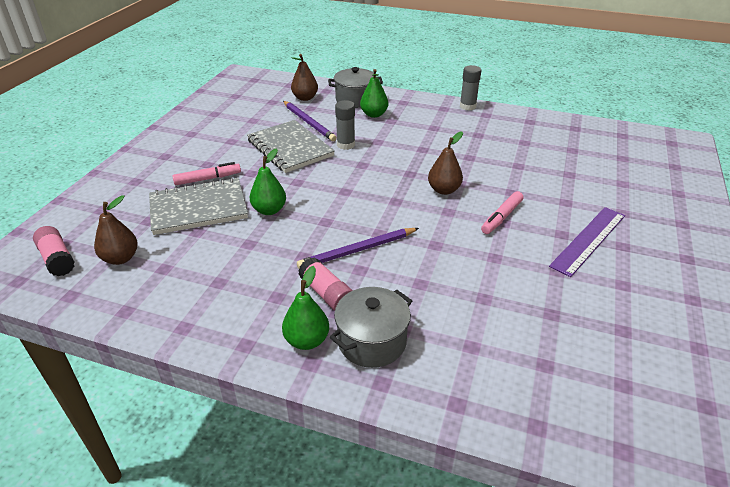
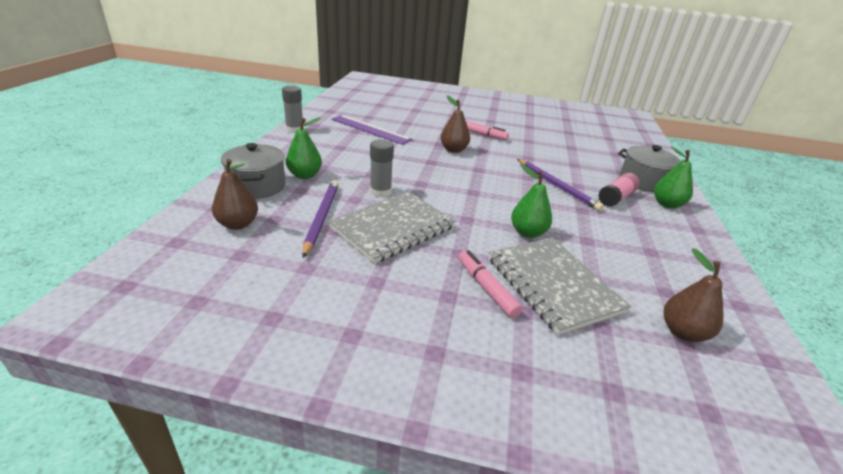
camera: 100 degrees left, 5 degrees down
(57, 259) = (741, 402): pink glue stick -> none
(309, 122) = (321, 218): purple pencil -> purple pencil turned 45 degrees counterclockwise
(588, 240) = (493, 115): purple ruler -> purple ruler (370, 129)

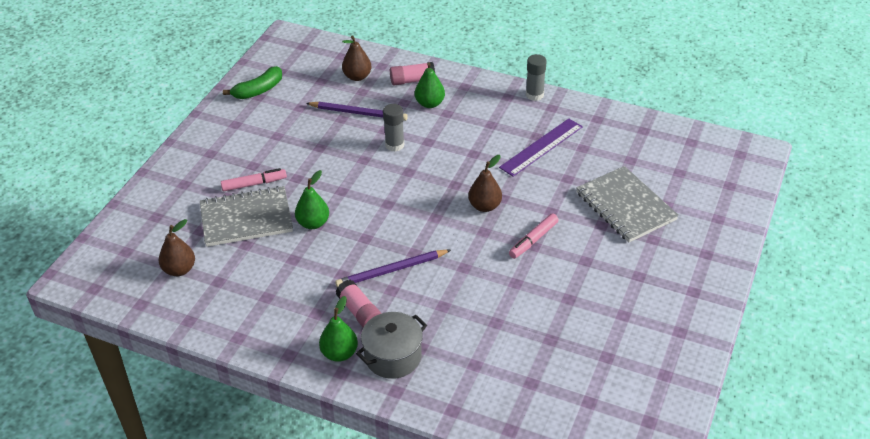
camera: 105 degrees right, 10 degrees up
(253, 321) = (258, 90): none -> green banana
(257, 186) = (412, 80): grey pot -> pink glue stick
(393, 228) = (337, 147): grey notebook -> grey notebook (625, 206)

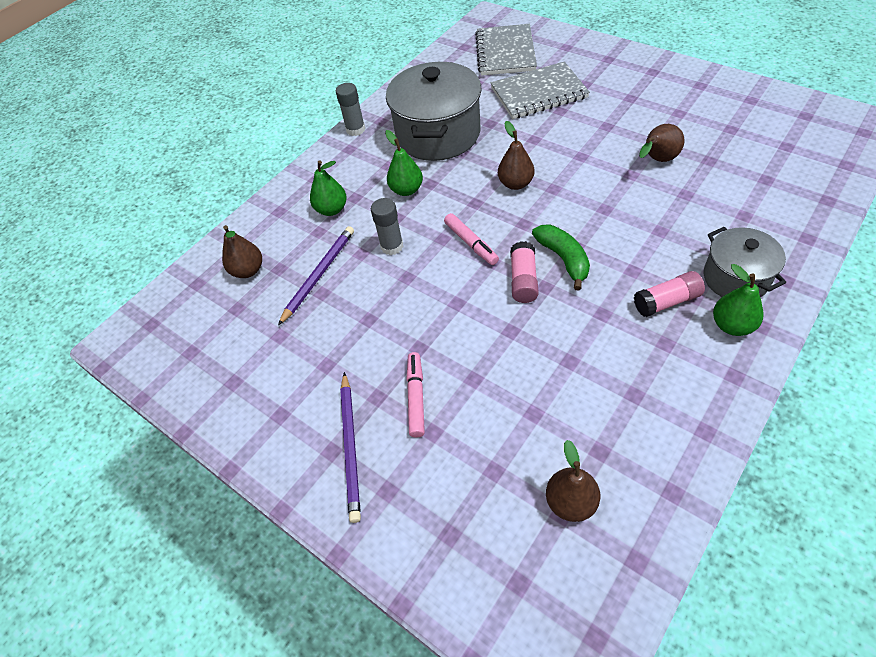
camera: 70 degrees left, 10 degrees up
(246, 219) = (483, 410): grey notebook -> grey notebook (505, 52)
(258, 90) = (219, 381): green banana -> green banana (563, 259)
(313, 223) = (509, 335): green pear -> green pear (406, 190)
(391, 270) = (602, 267): purple pencil -> purple pencil (351, 447)
(412, 80) = (283, 220): pink glue stick -> pink glue stick (523, 280)
(533, 240) = (573, 155): pink marker -> pink marker (471, 243)
(541, 147) = (438, 134): purple ruler -> grey pot
(541, 300) = (657, 160): none -> brown pear

